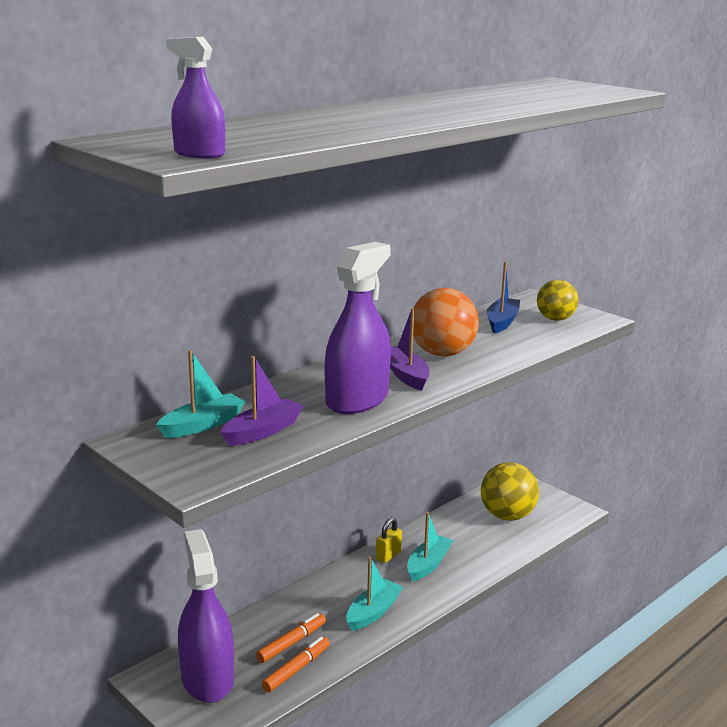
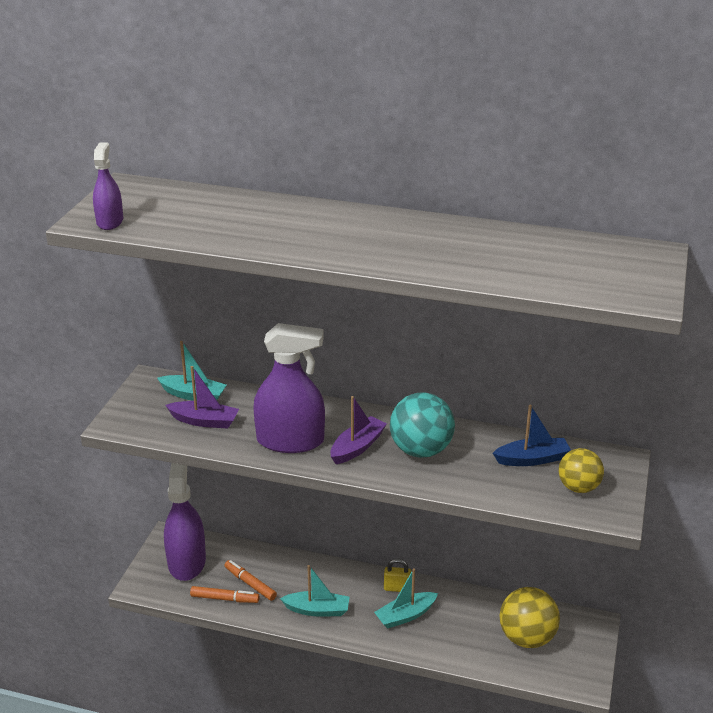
camera: 60 degrees right, 10 degrees up
(207, 678) = (187, 562): purple spray bottle -> purple spray bottle turned 45 degrees counterclockwise
(291, 643) = (250, 584): orange marker -> orange marker turned 150 degrees counterclockwise
(428, 564) = (405, 616): turquoise boat -> turquoise boat turned 150 degrees clockwise
(442, 353) = (421, 450): orange ball -> turquoise ball

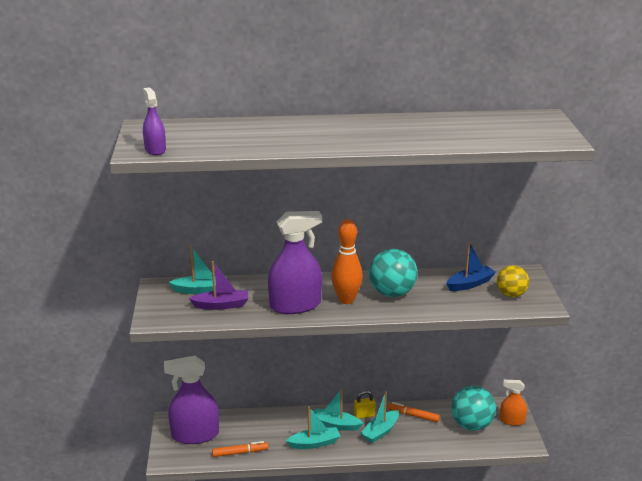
camera: 20 degrees left, 5 degrees down
(187, 562) = (195, 435): purple spray bottle -> purple spray bottle turned 75 degrees counterclockwise
(250, 584) = (253, 438): orange marker -> orange marker (413, 415)
(355, 592) = (335, 425): none -> turquoise boat
(357, 447) = (346, 300): purple boat -> orange bowling pin
(527, 638) = (471, 425): yellow ball -> turquoise ball
(584, 645) = (512, 420): none -> orange spray bottle

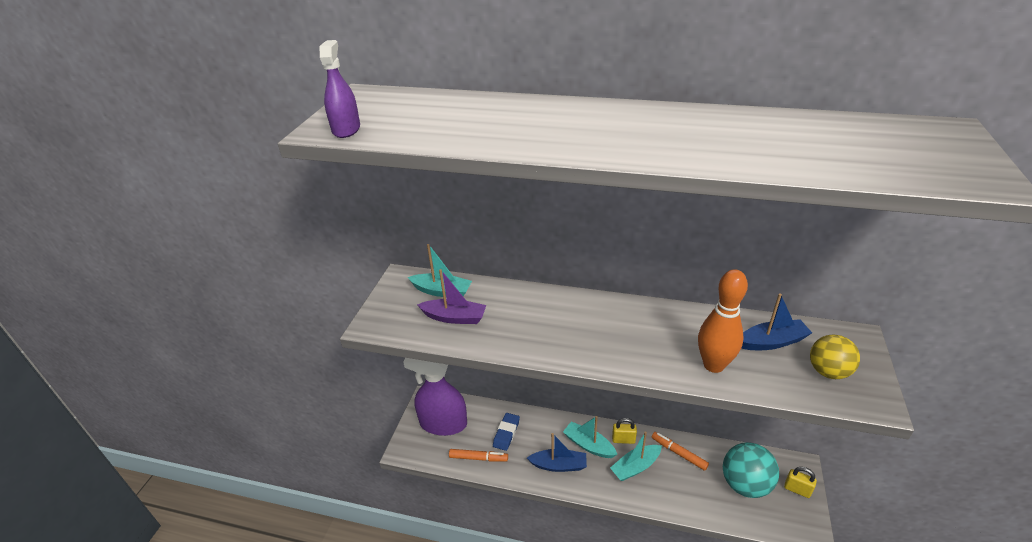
camera: 20 degrees right, 10 degrees up
(258, 430) = (506, 433): none -> blue eraser
(295, 305) = (537, 334): purple spray bottle -> none
(314, 443) = (559, 465): turquoise boat -> blue boat
(346, 300) = (602, 337): orange bowling pin -> orange bowling pin (713, 365)
(392, 293) = (663, 338): turquoise ball -> none
(512, 420) = (797, 489): orange spray bottle -> yellow padlock

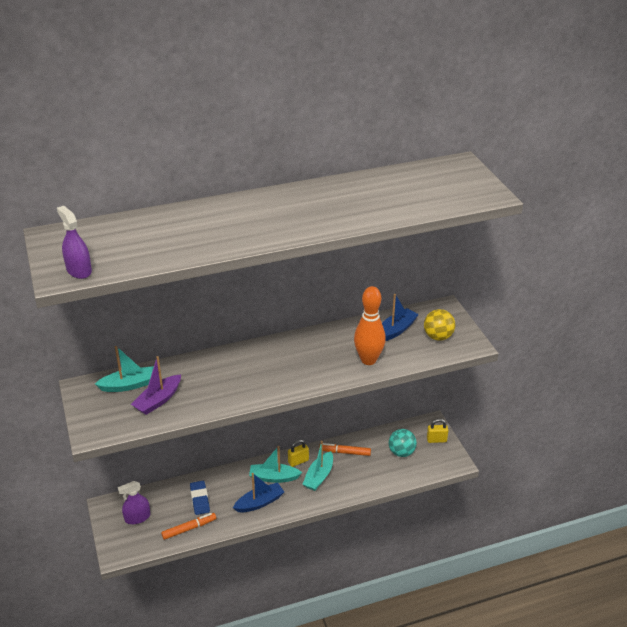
camera: 35 degrees left, 0 degrees up
(443, 423) = (137, 517): purple spray bottle -> purple spray bottle, size x0.54
(454, 317) = (158, 400): purple boat -> purple boat turned 150 degrees clockwise
(745, 484) = (401, 452): turquoise ball -> turquoise ball, size x0.66

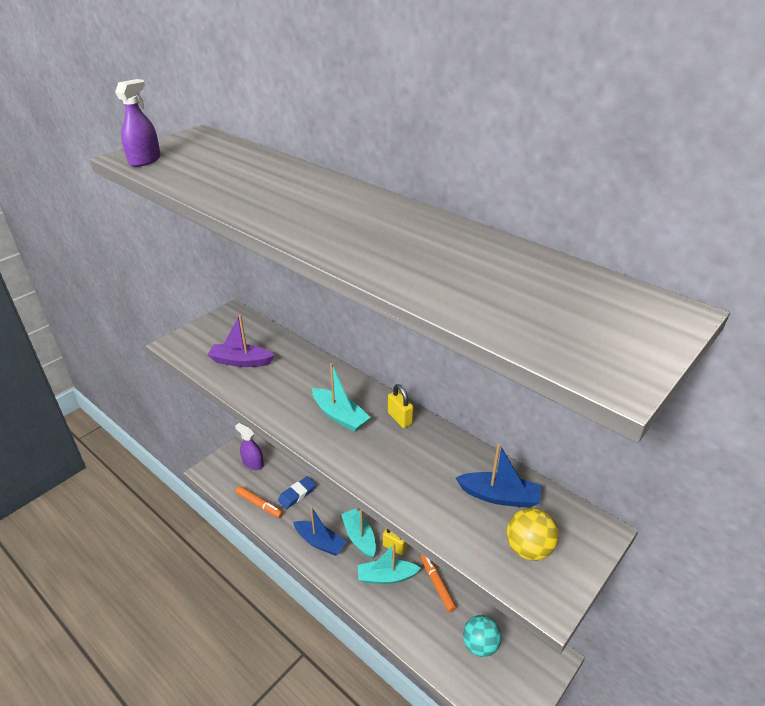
camera: 60 degrees right, 0 degrees up
(129, 385) = (251, 336): turquoise boat -> turquoise boat (340, 416)
(368, 360) = (419, 492): orange bowling pin -> none
(436, 440) = (531, 677): yellow padlock -> yellow padlock (400, 418)

